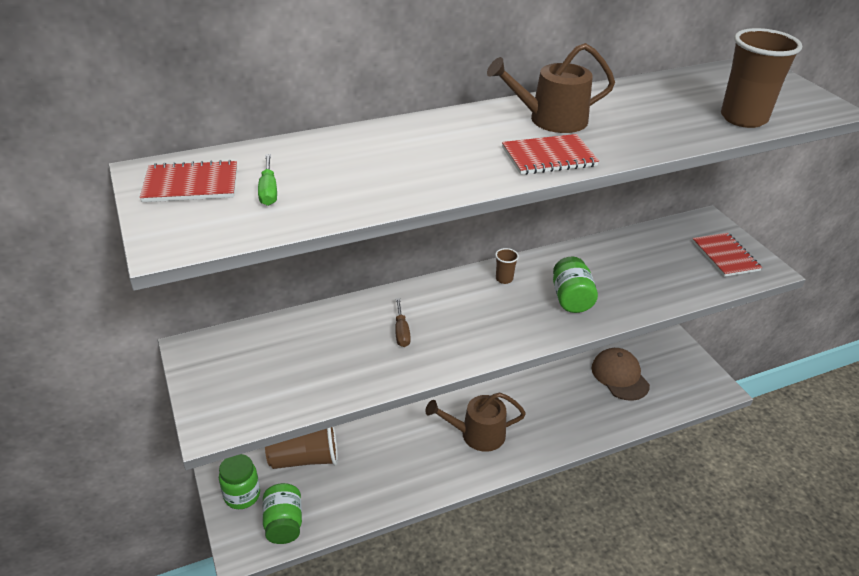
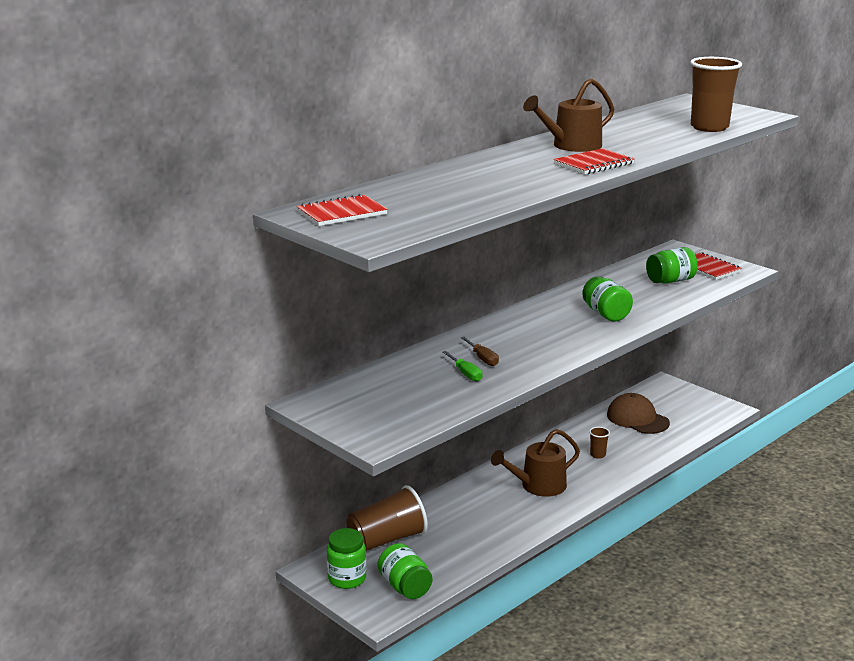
camera: 20 degrees left, 15 degrees down
(268, 191) = (408, 207): green screwdriver -> green screwdriver (465, 373)
(504, 279) = (539, 312): brown cup -> brown cup (597, 455)
(672, 266) = (670, 281): none -> green jar

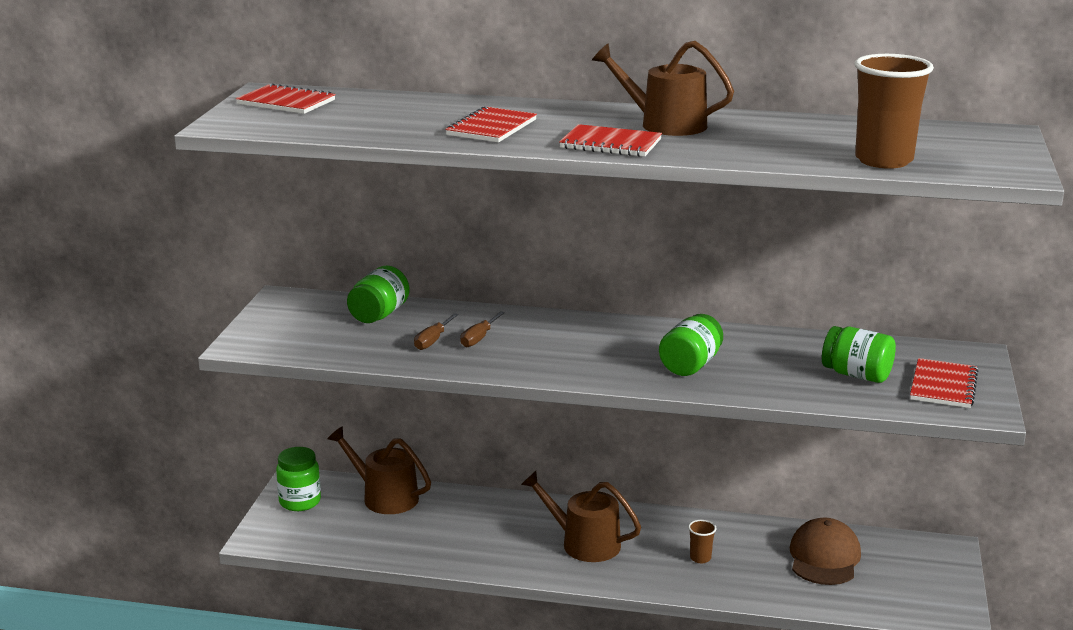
camera: 55 degrees right, 0 degrees up
(387, 539) = (385, 497): brown cup -> brown watering can
(405, 587) = (316, 535): green jar -> green jar (379, 315)
(465, 373) = (433, 340): green screwdriver -> brown screwdriver
(511, 179) = (491, 128): none -> red notebook

